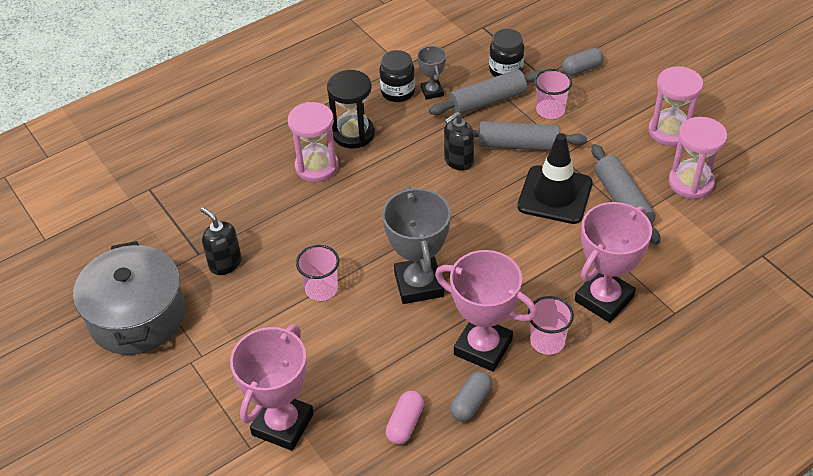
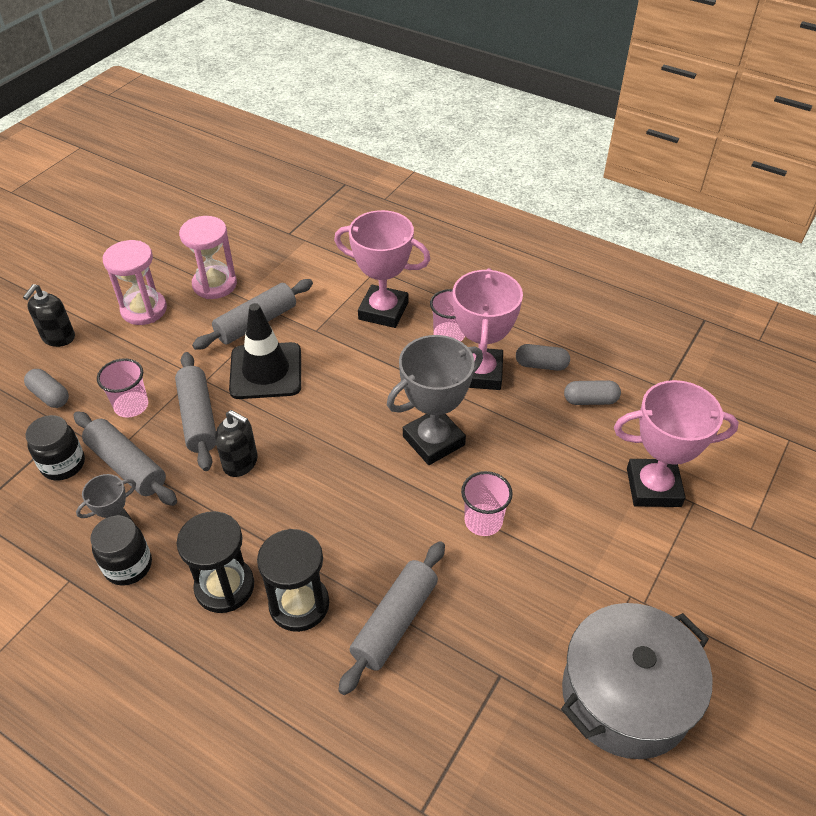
camera: 115 degrees left, 0 degrees up
(225, 263) = (499, 635): black soap dispenser -> black soap dispenser (58, 337)
(272, 211) = (394, 622): none -> grey rolling pin
(317, 167) = (299, 604): pink hourglass -> black hourglass
(405, 424) = (590, 400): pink capsule -> grey capsule

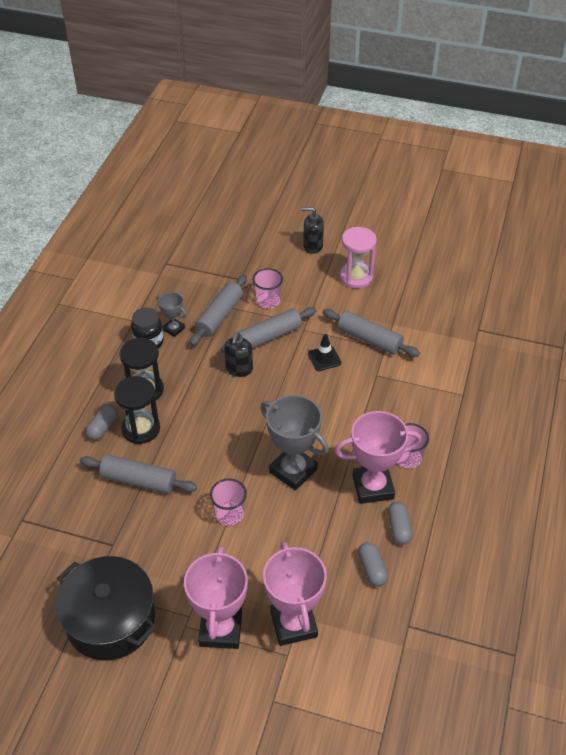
camera: 75 degrees right, 0 degrees up
(50, 396) = (262, 261): grey capsule -> grey capsule (103, 427)
(63, 464) = (212, 288): black jar -> none
(215, 284) = (398, 305): pink hourglass -> none
(266, 371) = (324, 358): black traffic cone -> black traffic cone, size x0.53
(383, 311) = (415, 410): pink trophy -> pink trophy (220, 629)
(626, 695) = (110, 620): grey pot -> black pot

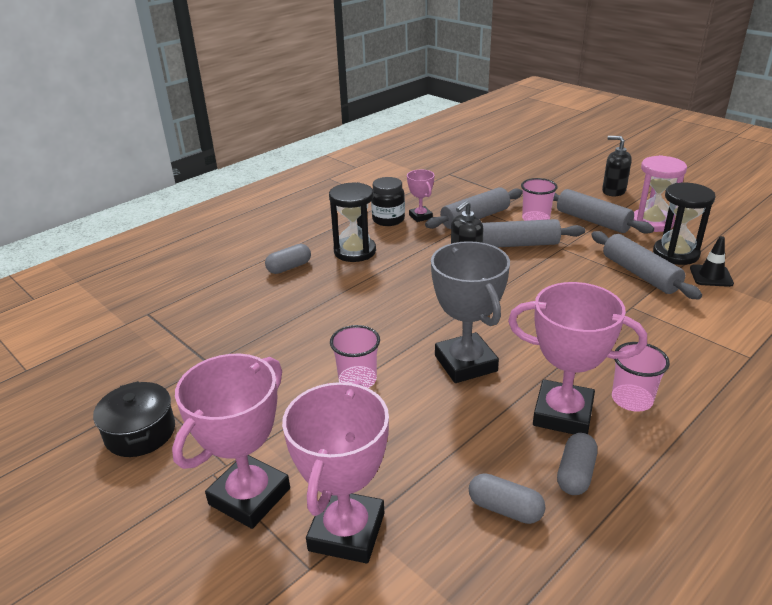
camera: 30 degrees right, 15 degrees down
(110, 620) = (140, 432): black pot -> black pot, size x0.58
(139, 480) = (286, 318): grey rolling pin -> grey rolling pin (593, 221)
(141, 429) = (324, 278): black hourglass -> black hourglass (675, 254)
(174, 329) = (420, 216): grey trophy -> pink trophy
(324, 358) = (572, 276): black traffic cone -> black traffic cone (711, 276)
(372, 569) = (505, 509): grey capsule -> grey capsule turned 75 degrees counterclockwise

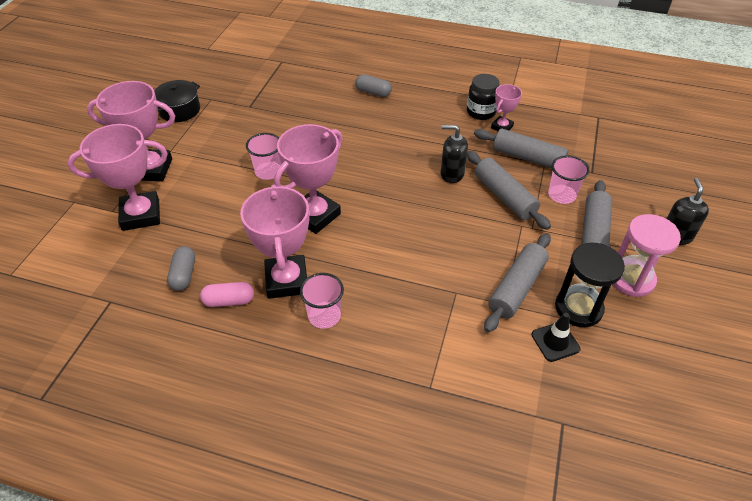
camera: 60 degrees right, 15 degrees up
(355, 251) = (418, 113): black hourglass -> none
(465, 363) = (315, 215): grey trophy -> pink trophy
(575, 474) = (229, 301): grey capsule -> pink capsule

